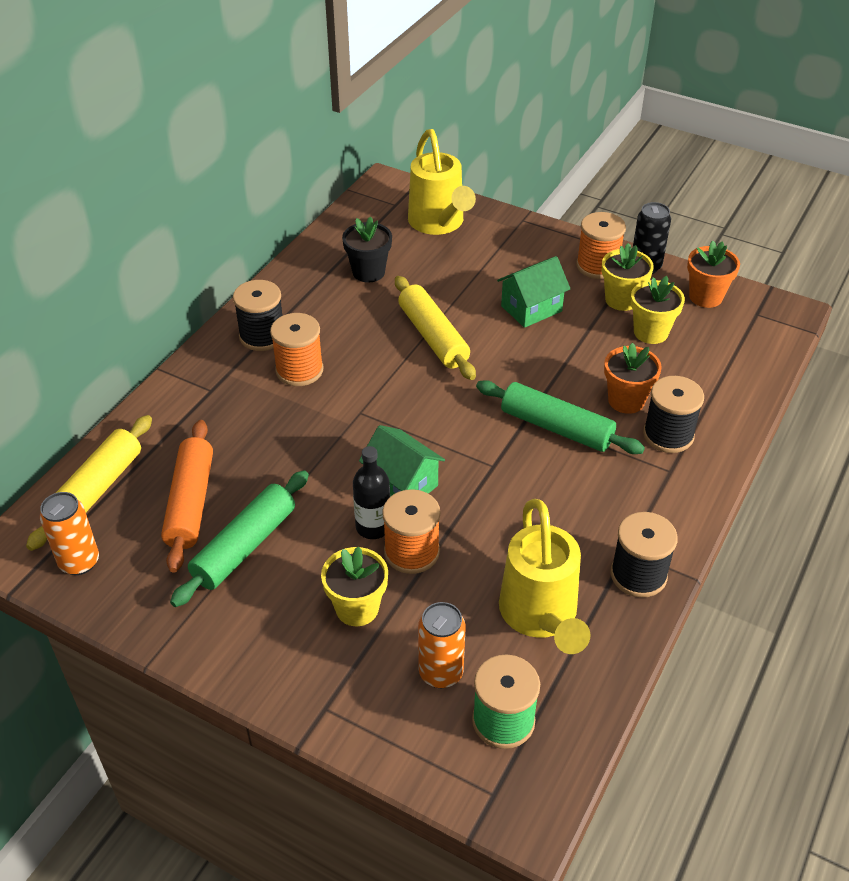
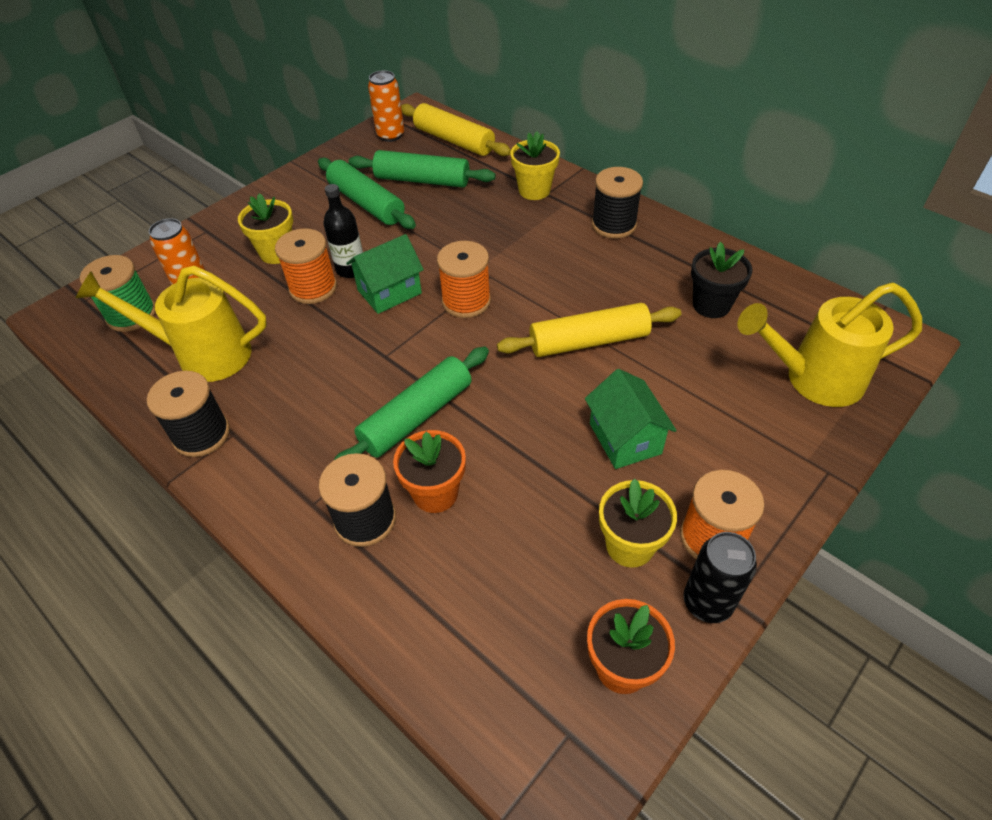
camera: 105 degrees right, 5 degrees up
(190, 503) = (422, 180): orange rolling pin -> green rolling pin
(299, 370) = (559, 244): orange spool -> orange spool (466, 301)
(651, 332) = (553, 560): yellow flower pot -> yellow flower pot (534, 190)

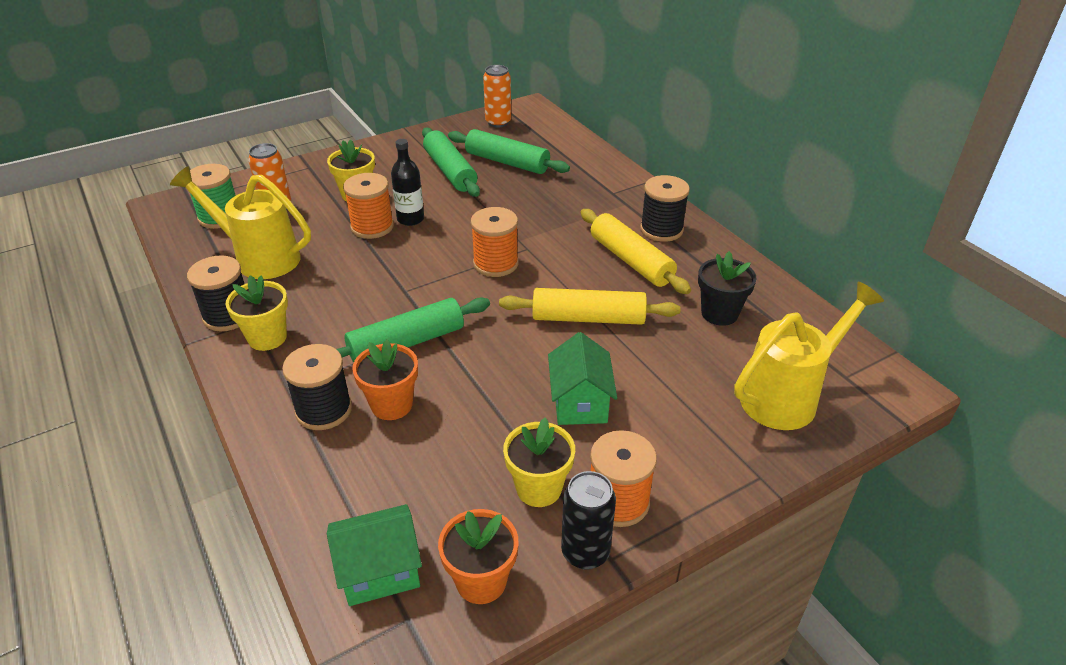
camera: 15 degrees right, 10 degrees down
(389, 292) = (434, 243): green house -> green house (380, 571)
(454, 140) = (551, 136): yellow rolling pin -> yellow rolling pin (631, 260)
(534, 190) = (602, 188): yellow flower pot -> yellow flower pot (267, 338)
(813, 379) = (787, 396): yellow watering can -> yellow watering can turned 135 degrees clockwise

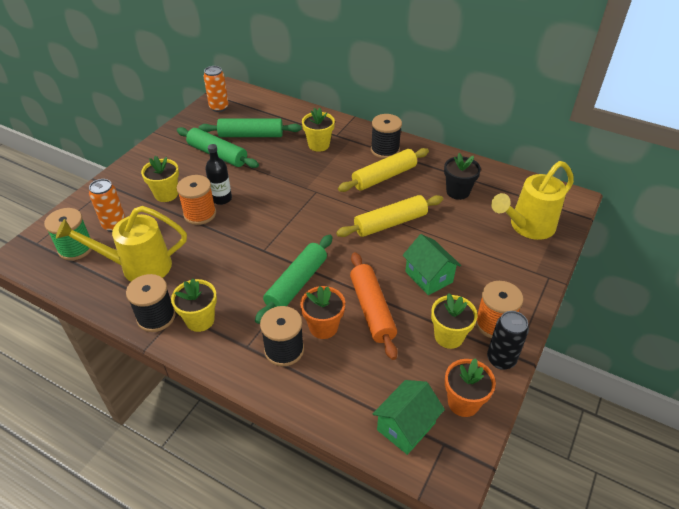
camera: 30 degrees left, 5 degrees up
(469, 410) = (372, 309): none -> orange rolling pin
(495, 263) = (305, 209): orange spool -> none
(579, 197) = (319, 145): none -> yellow flower pot
(631, 260) = (384, 177): yellow rolling pin -> yellow rolling pin turned 60 degrees counterclockwise
(787, 396) = (527, 227): yellow watering can -> yellow watering can turned 150 degrees counterclockwise

